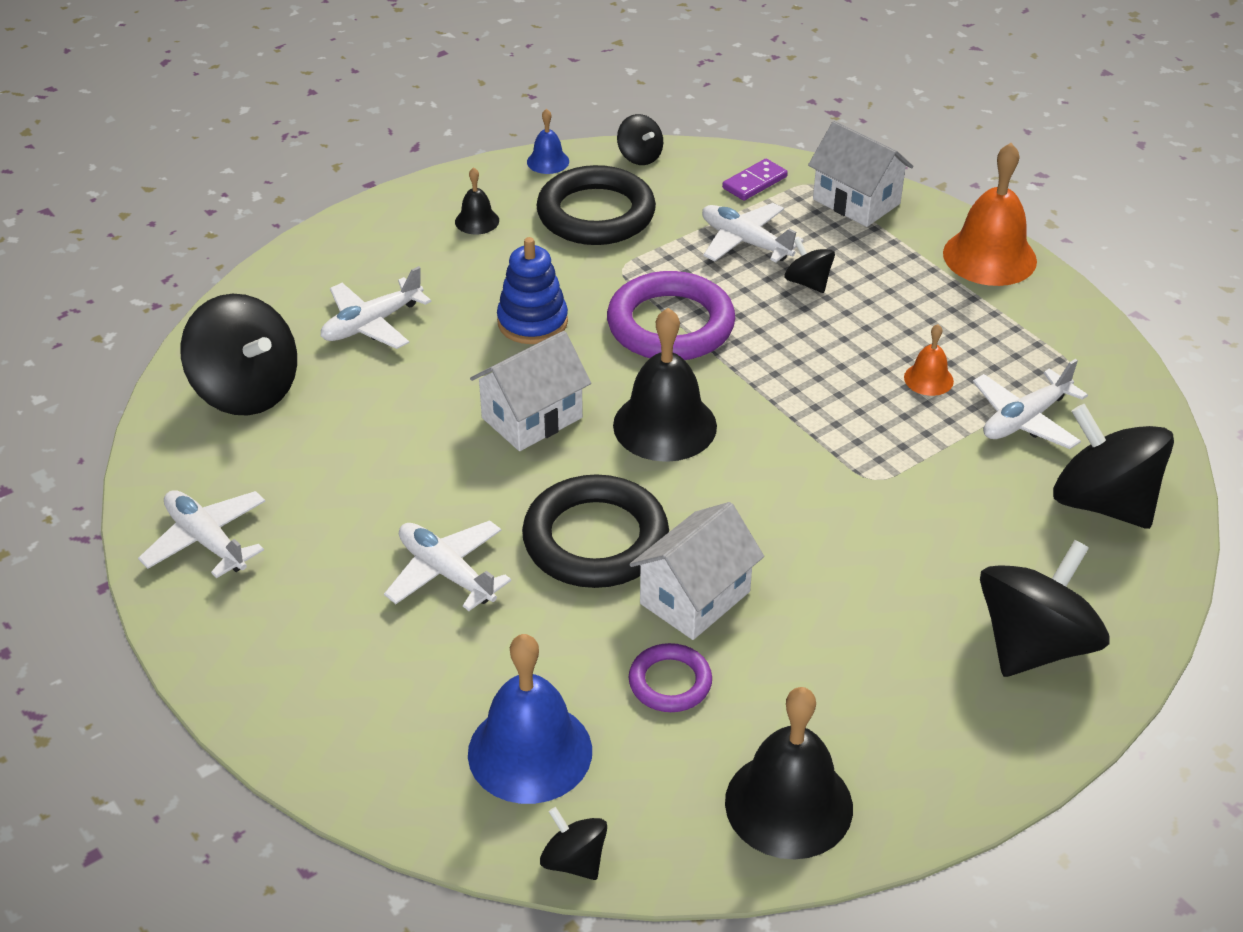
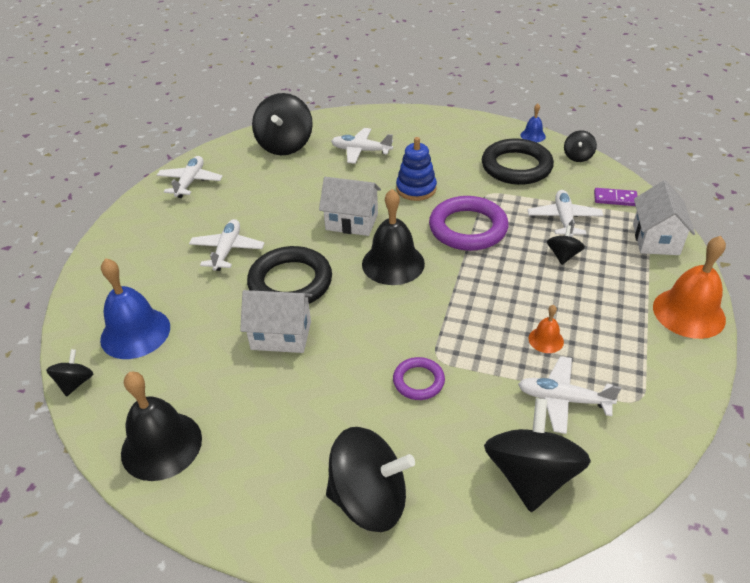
camera: 55 degrees right, 0 degrees up
(477, 221) = (463, 140): black bell -> none
(670, 682) = (215, 356): purple ring -> purple ring (418, 381)

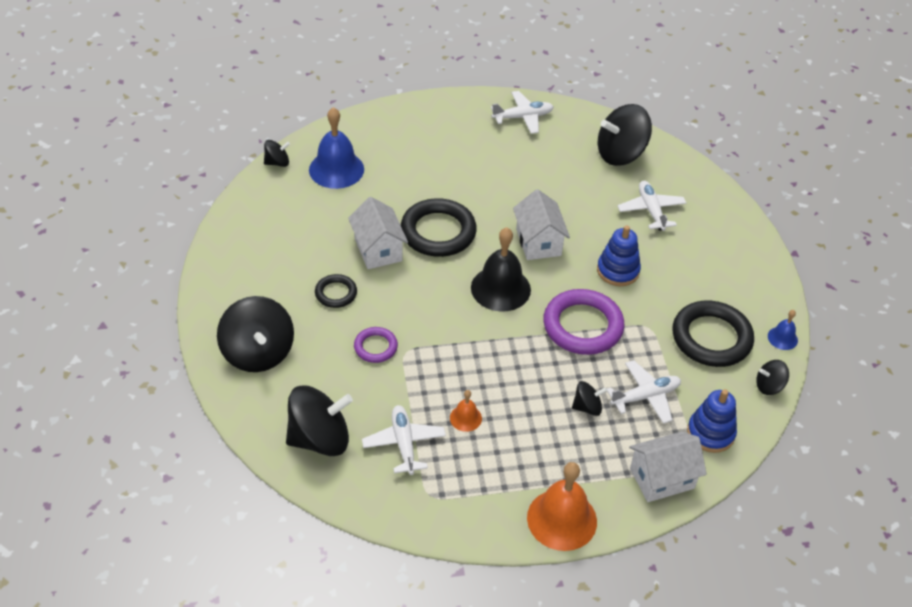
camera: 60 degrees right, 5 degrees up
(161, 445) = (250, 230): black bell -> none
(227, 250) = (452, 179): white plane -> none
(320, 391) = (336, 293): none -> black ring
(615, 199) = (710, 433): purple domino -> blue stacking toy

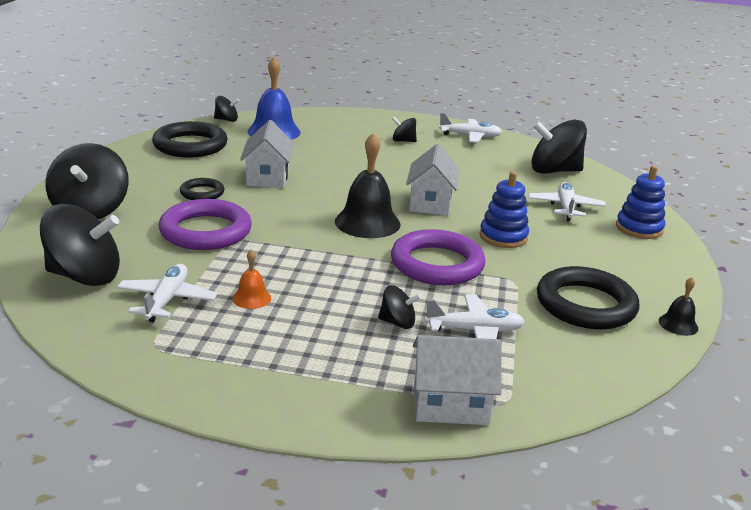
camera: 20 degrees right, 20 degrees down
(375, 347) = (205, 231): purple ring -> purple ring, size x1.89
(438, 232) = (334, 179): black ring -> black ring (190, 145)
(562, 519) = (293, 407): orange bell -> none
(710, 433) = (541, 380): blue stacking toy -> blue stacking toy (639, 228)
(769, 386) = (642, 359): black spinning top -> black spinning top (403, 141)
(782, 338) = (678, 324): blue bell -> black bell

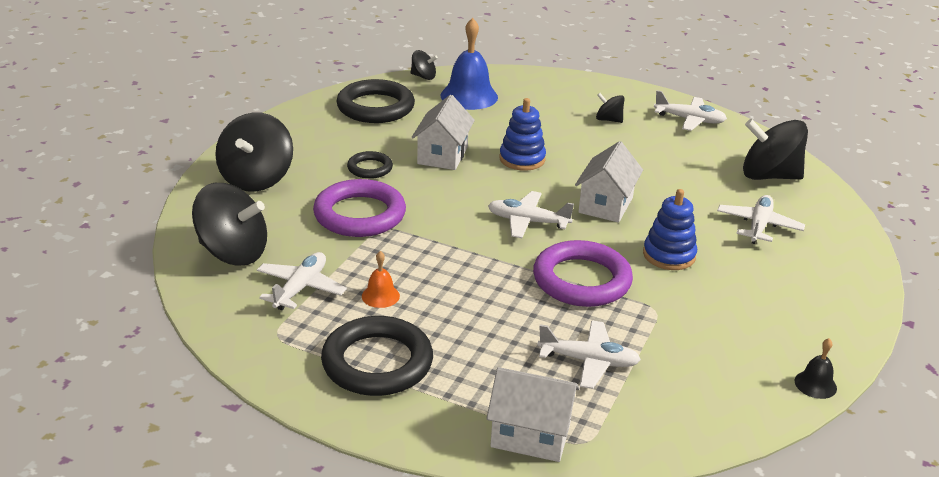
camera: 15 degrees right, 5 degrees up
(367, 222) = (527, 222): black bell -> white plane
(397, 322) = (513, 341): black spinning top -> none
(585, 305) = (722, 348): black ring -> black ring (377, 362)
(639, 228) = (833, 262): blue stacking toy -> blue stacking toy (522, 159)

